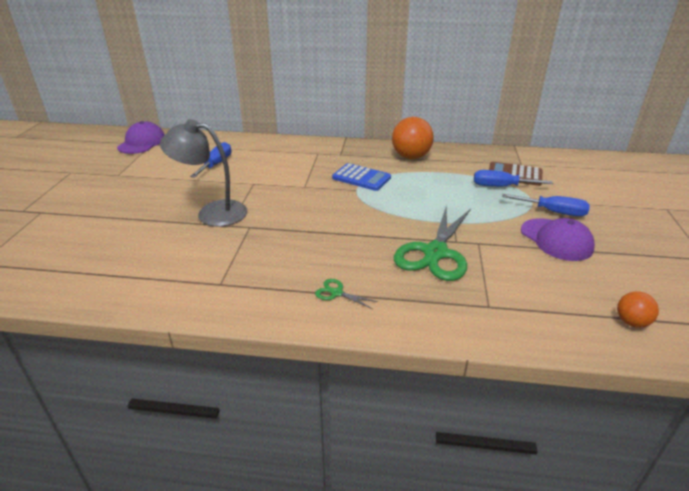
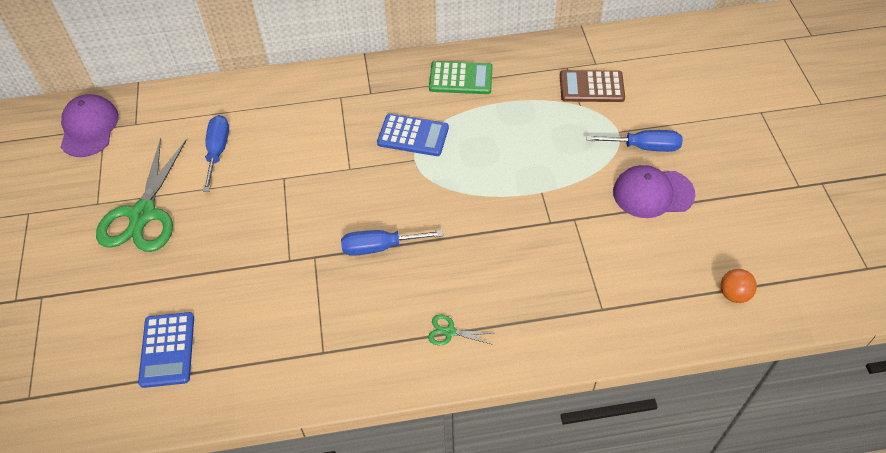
camera: 15 degrees left, 20 degrees up
(101, 257) = (167, 350): none -> blue calculator
(212, 213) = (258, 244): grey lamp -> none
(411, 157) = (460, 78): orange ball -> green calculator
(435, 253) = (533, 246): green scissors -> green scissors (143, 214)
(501, 186) = (580, 114): blue screwdriver -> blue screwdriver (379, 247)
(556, 239) = (653, 193): purple cap -> purple cap turned 135 degrees clockwise

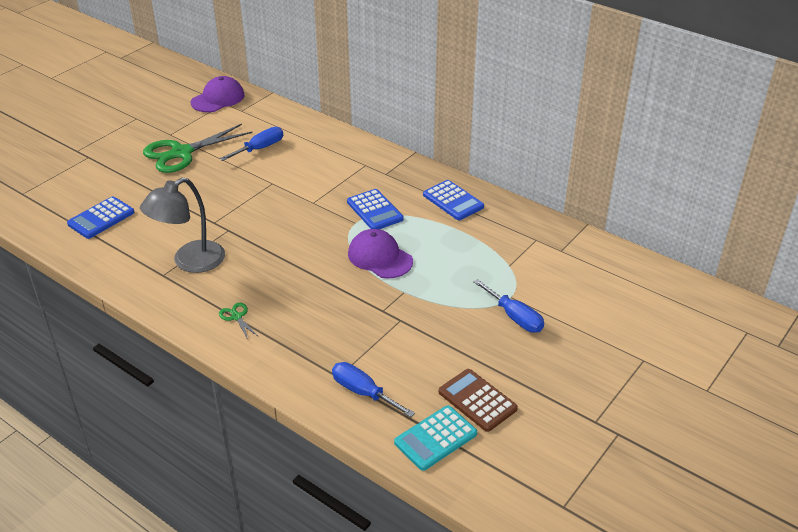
camera: 45 degrees right, 15 degrees down
(328, 318) = (190, 262): none -> grey lamp
(379, 247) = (267, 250): blue screwdriver -> blue screwdriver (363, 392)
(460, 78) = (453, 201): green calculator -> blue calculator
(591, 87) = (534, 261): brown calculator -> brown calculator (477, 400)
(653, 193) = (476, 345): purple cap -> purple cap (380, 257)
(734, 294) = (435, 438): orange ball -> turquoise calculator

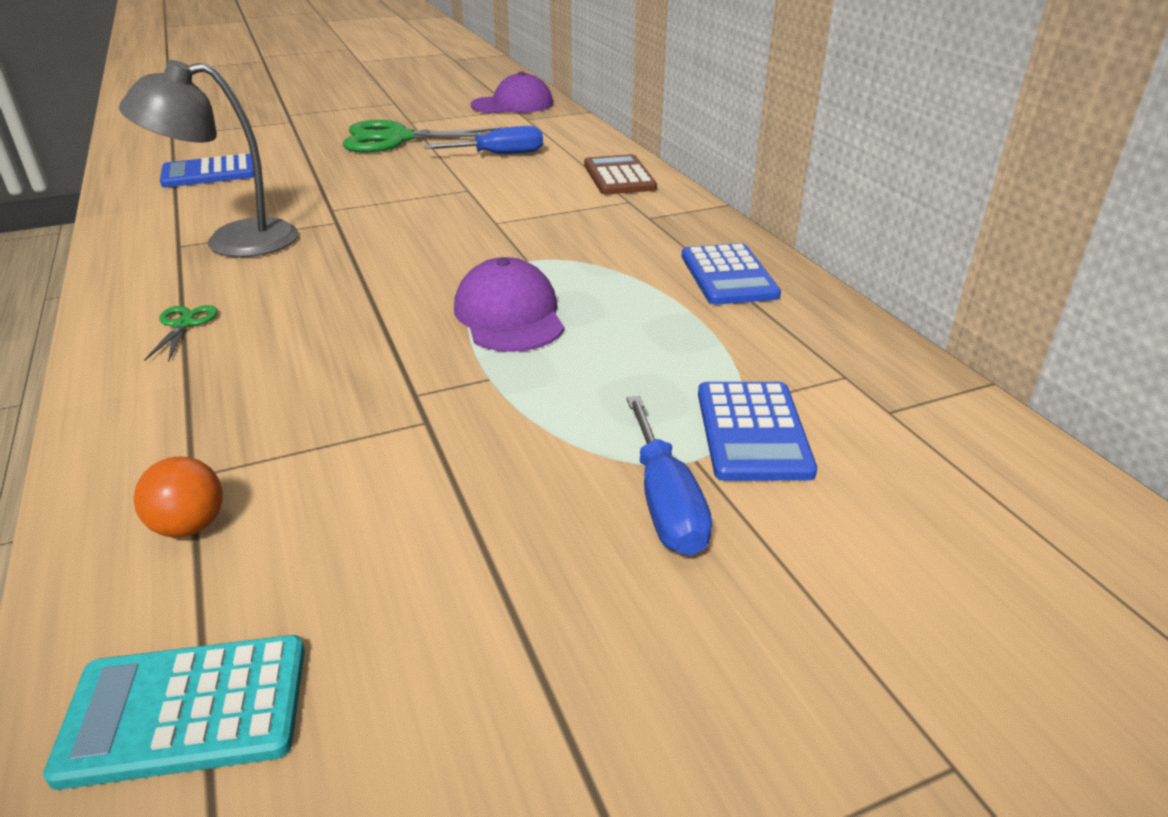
camera: 30 degrees right, 5 degrees down
(363, 392) = (189, 526): blue screwdriver -> orange ball
(375, 210) = (577, 254): blue calculator -> blue calculator (752, 432)
(477, 400) = (386, 659): brown calculator -> brown calculator (619, 176)

